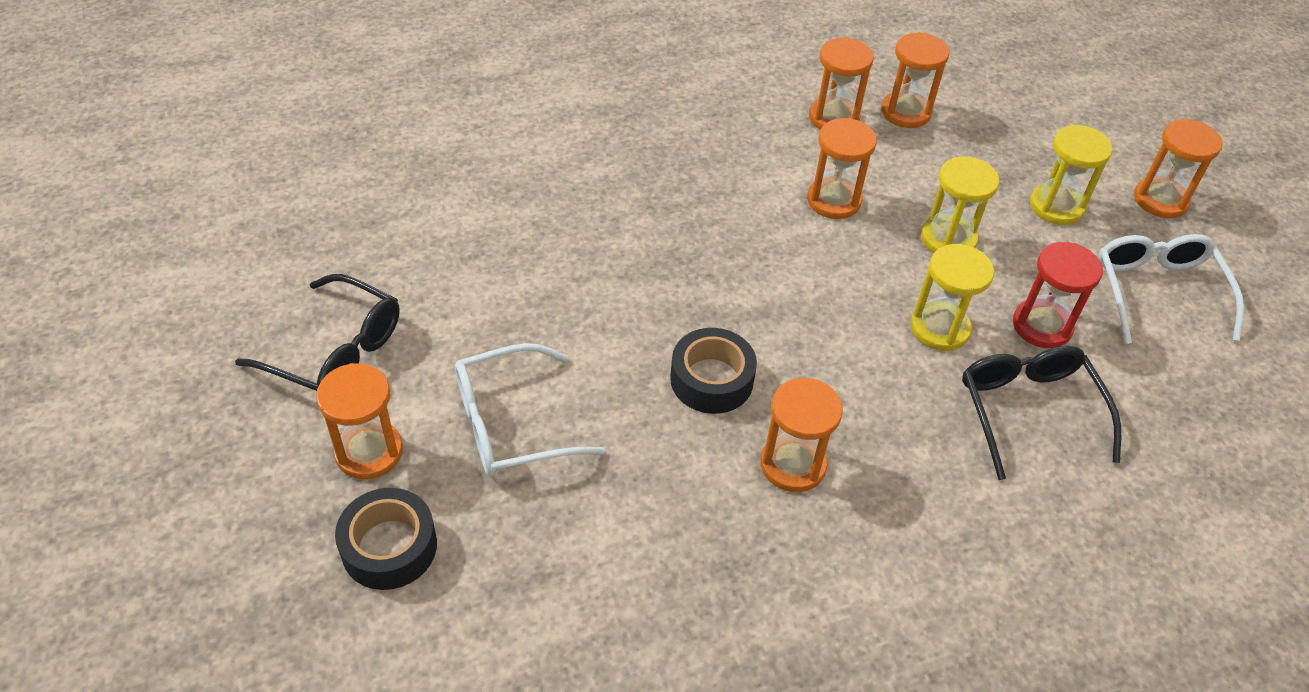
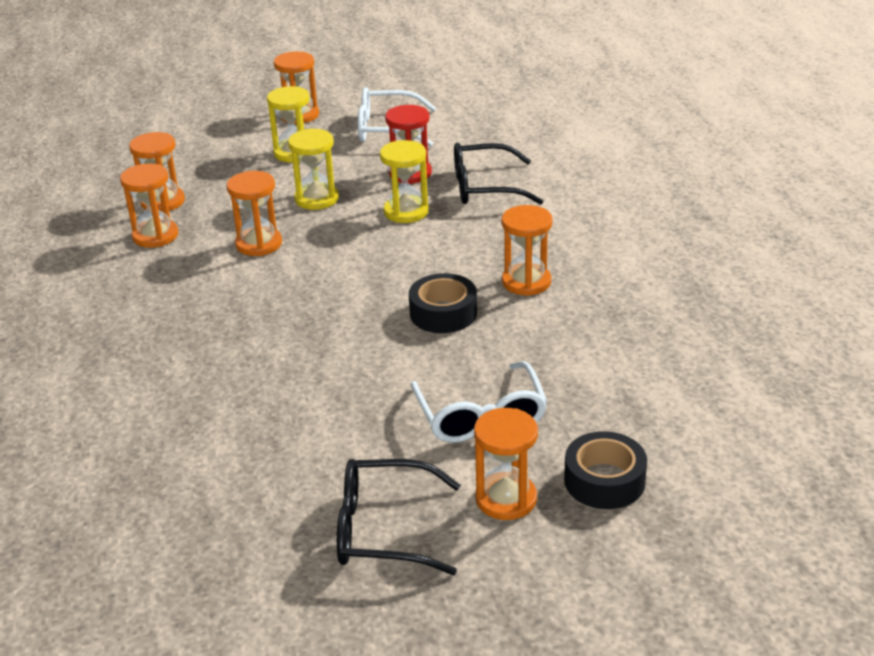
camera: 80 degrees left, 15 degrees down
(336, 351) = (383, 530): black glasses -> black glasses turned 120 degrees counterclockwise

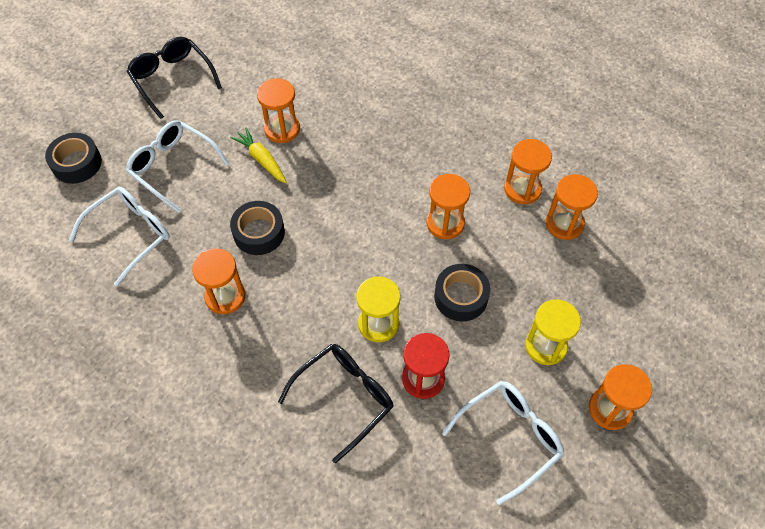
camera: 140 degrees right, 25 degrees up
(316, 199) = (461, 297): yellow hourglass -> black tape
(369, 374) = (261, 159): none -> yellow carrot
(383, 530) = (172, 79): black glasses -> black glasses turned 90 degrees counterclockwise
(506, 499) = (123, 125): orange hourglass -> orange hourglass (282, 129)
(587, 372) = (130, 234): none -> white glasses

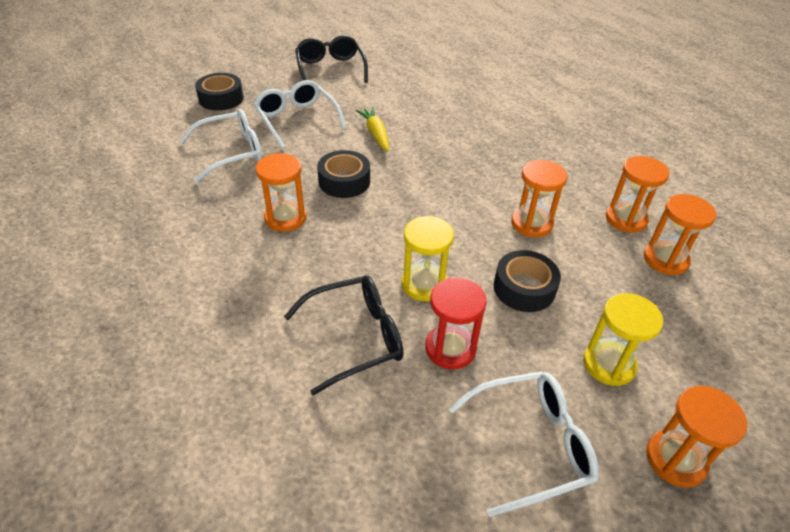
camera: 20 degrees right, 15 degrees down
(282, 129) = (405, 119): orange hourglass -> none

